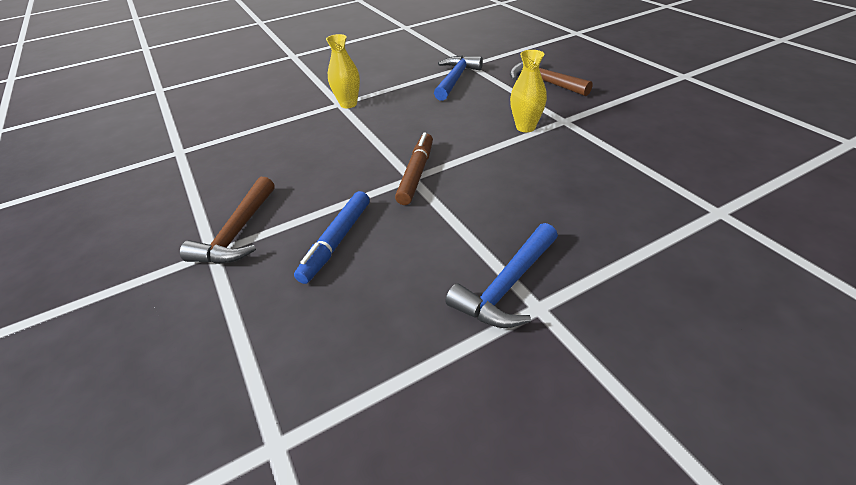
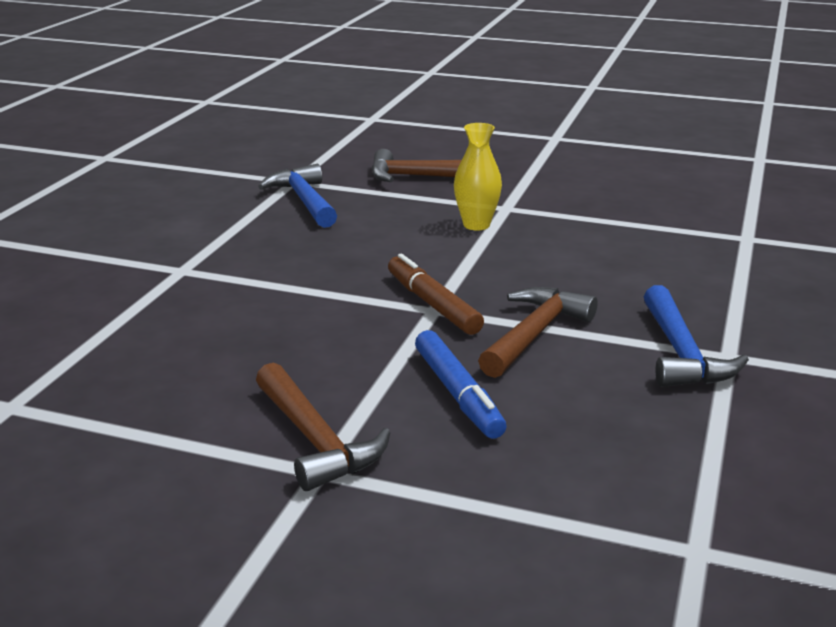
camera: 45 degrees left, 15 degrees down
(348, 104) = (198, 267): yellow vase -> none
(438, 222) = (534, 334): none -> brown hammer

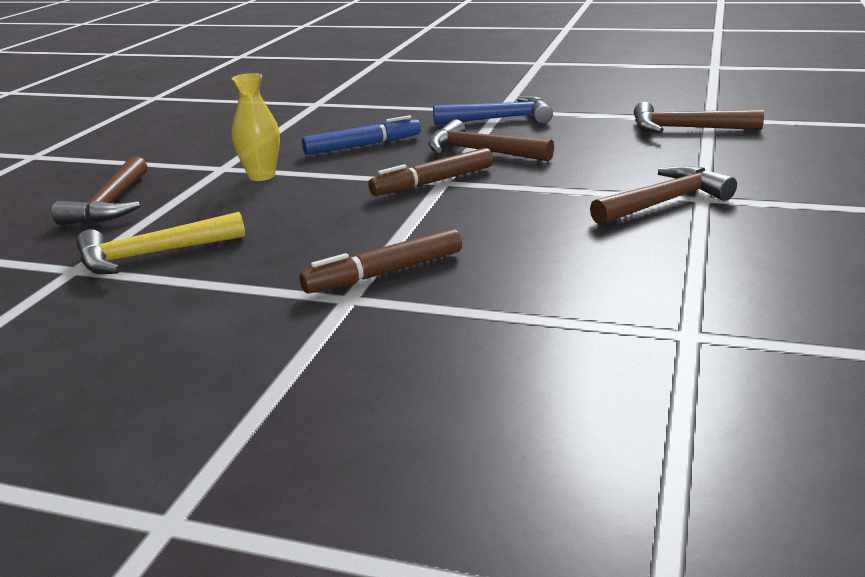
camera: 90 degrees left, 0 degrees up
(218, 282) = (384, 273): none -> brown marker
(304, 201) = (152, 255): blue hammer -> yellow hammer
(458, 394) = (578, 168): blue marker -> blue marker (362, 145)
(629, 511) = (686, 129): none -> brown hammer

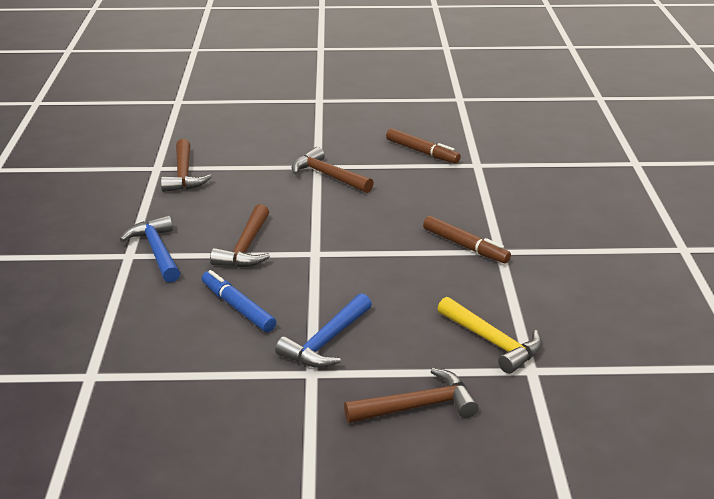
camera: 110 degrees left, 5 degrees up
(262, 176) = (326, 342): yellow vase -> blue hammer
(433, 182) = (317, 256): brown marker -> brown marker (422, 152)

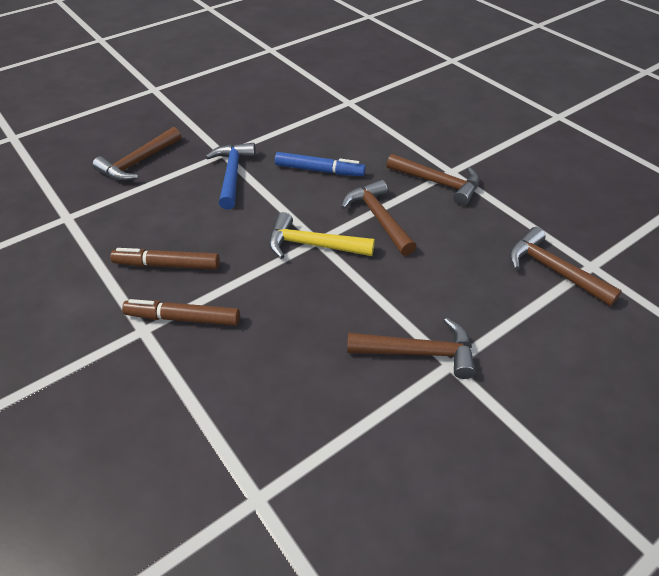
camera: 145 degrees right, 15 degrees up
(157, 251) = (438, 183): blue hammer -> brown hammer
(422, 152) = (356, 484): brown marker -> brown marker (167, 265)
(492, 342) = (106, 226): yellow hammer -> yellow hammer (313, 245)

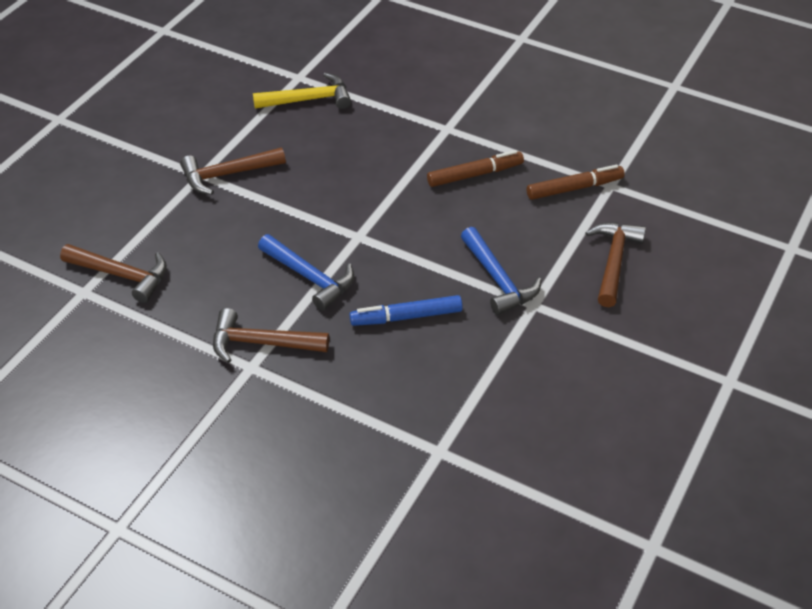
camera: 155 degrees right, 0 degrees up
(183, 318) = (424, 143): brown marker -> brown marker (574, 188)
(313, 245) = (359, 230): yellow hammer -> yellow hammer (309, 100)
(378, 218) = (310, 277): brown hammer -> blue hammer

